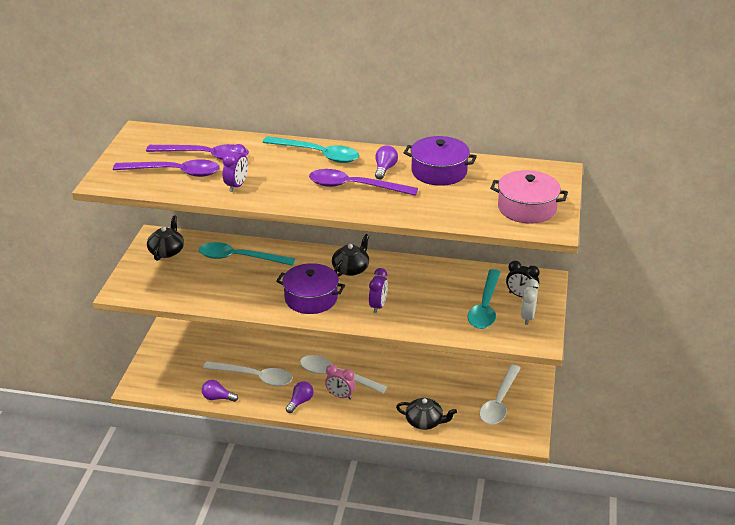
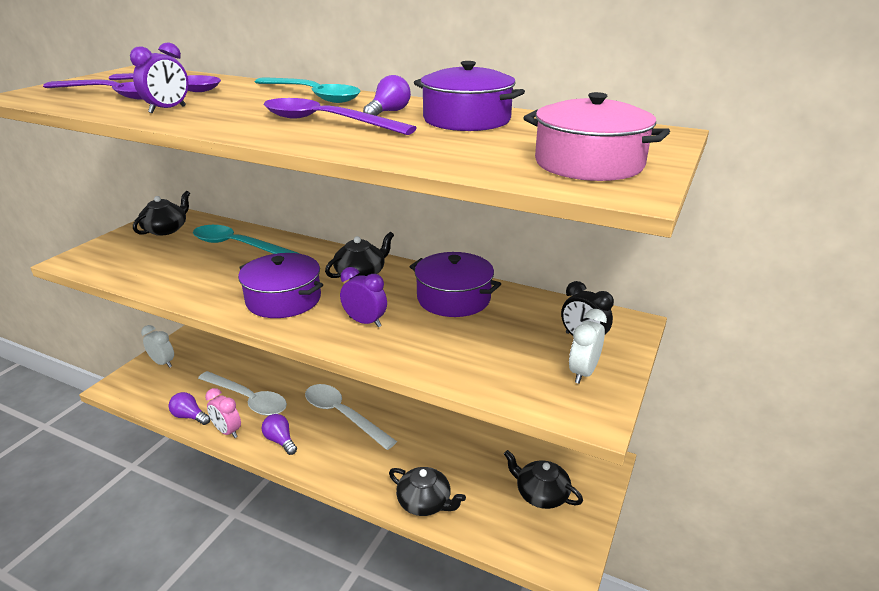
camera: 15 degrees right, 5 degrees down
(161, 361) = (163, 363): none -> white clock
(300, 402) = (280, 441): purple light bulb -> purple light bulb turned 90 degrees counterclockwise
(340, 396) = (333, 442): pink clock -> pink clock (227, 431)
(378, 306) = (365, 322): purple clock -> purple clock turned 90 degrees counterclockwise
(427, 279) = (453, 298): none -> purple pot
(485, 307) = (521, 347): turquoise spoon -> none
(499, 402) = (541, 494): white spoon -> black teapot

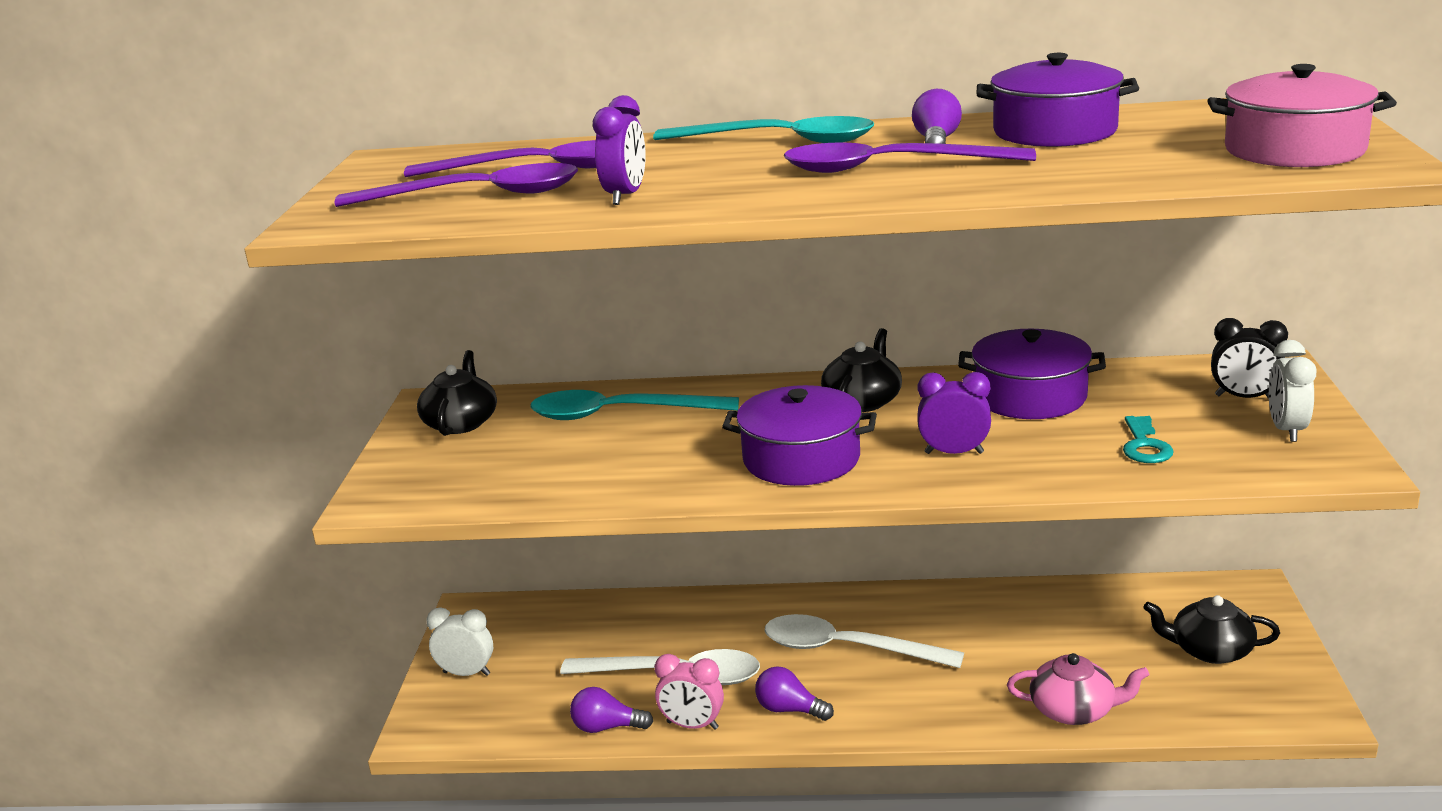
camera: 20 degrees left, 5 degrees down
(425, 502) = (1073, 710): black teapot -> pink teapot
(479, 354) = (1144, 446): none -> turquoise key

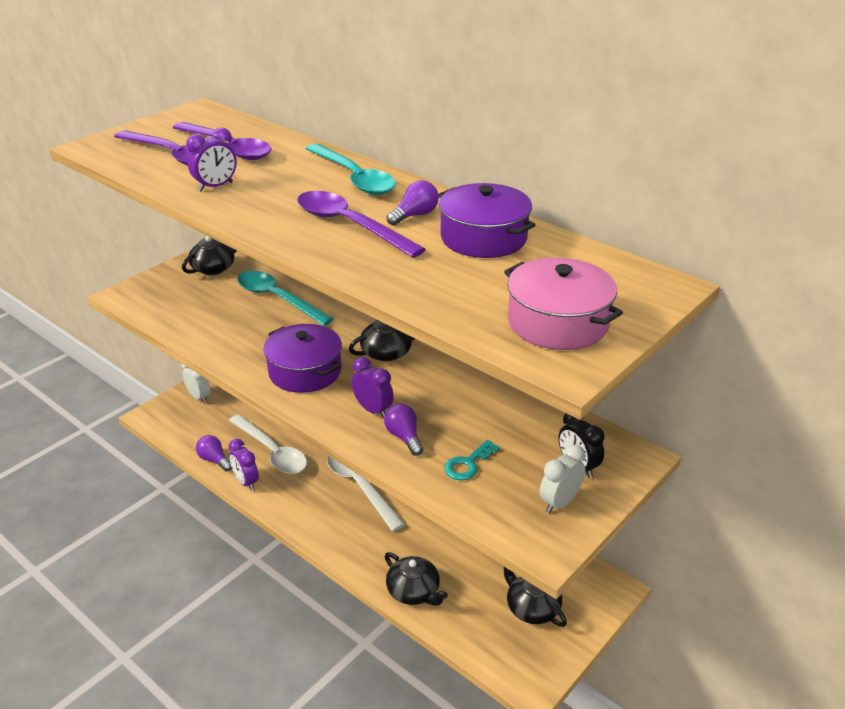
camera: 35 degrees right, 10 degrees up
(692, 725) = (246, 482): pink clock -> purple clock
(789, 710) = (293, 501): purple light bulb -> purple light bulb (404, 437)
(1030, 396) = (468, 397): purple pot -> none
(1073, 710) = (414, 591): pink teapot -> black teapot

